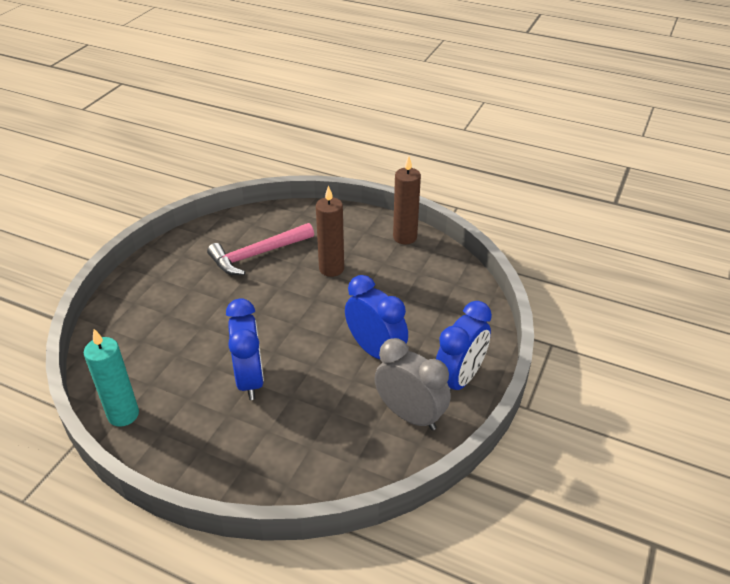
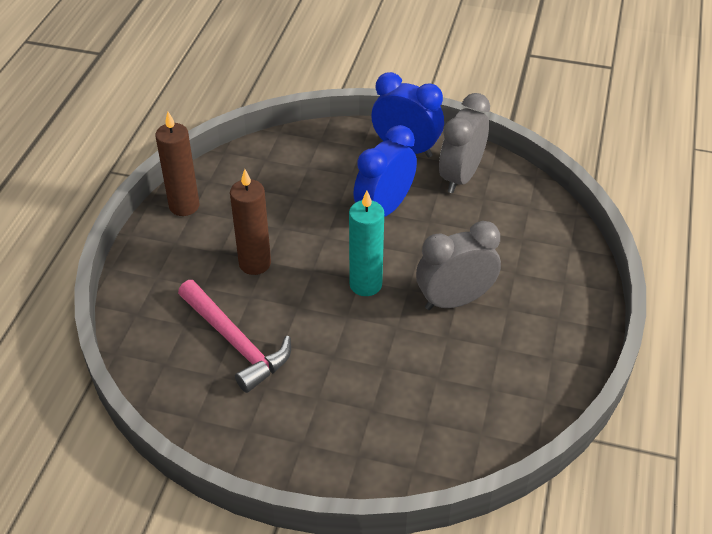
camera: 100 degrees left, 5 degrees up
(123, 415) = (542, 399): turquoise candle -> turquoise candle (365, 284)
(250, 379) = (454, 300): blue clock -> grey clock

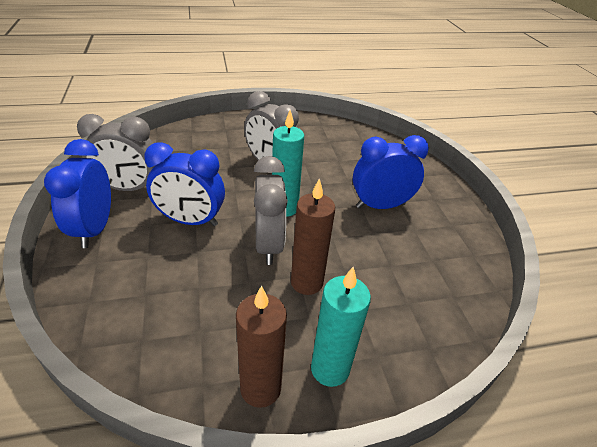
camera: 120 degrees left, 5 degrees down
(169, 245) = (330, 369): none -> turquoise candle
(236, 342) = (395, 260): pink hammer -> none
(318, 254) = (268, 244): none -> grey clock
(322, 375) = (380, 205): none -> blue clock

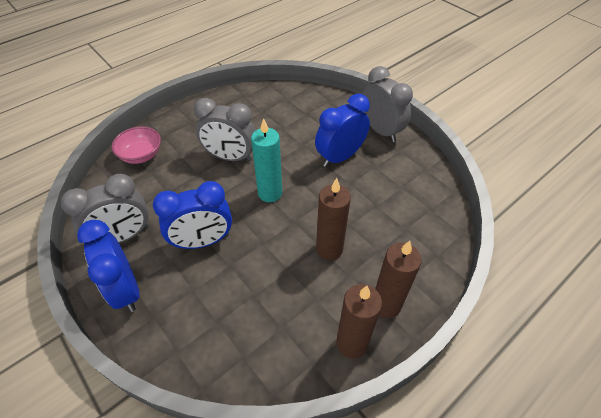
camera: 25 degrees left, 10 degrees up
(196, 136) = (141, 155): none -> pink bowl
(268, 244) = (280, 231): grey clock -> grey clock (381, 130)
(330, 369) = (386, 305): turquoise candle -> brown candle

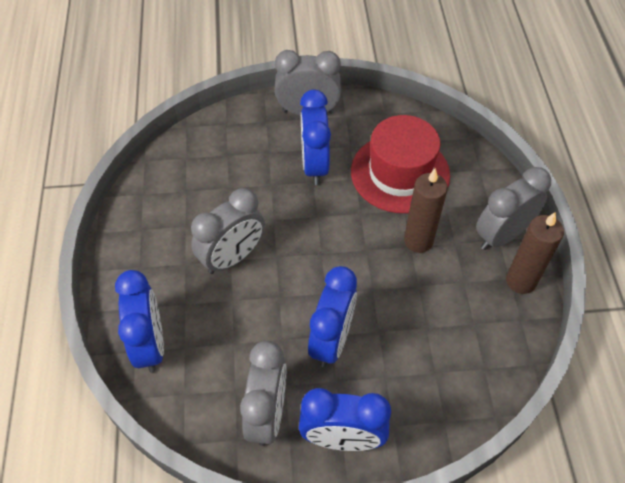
camera: 55 degrees left, 5 degrees up
(141, 155) = (150, 344): pink bowl -> blue clock
(270, 193) = (314, 249): turquoise candle -> none
(380, 206) = (400, 173): none -> red hat
(386, 305) = (502, 235): brown candle -> grey clock

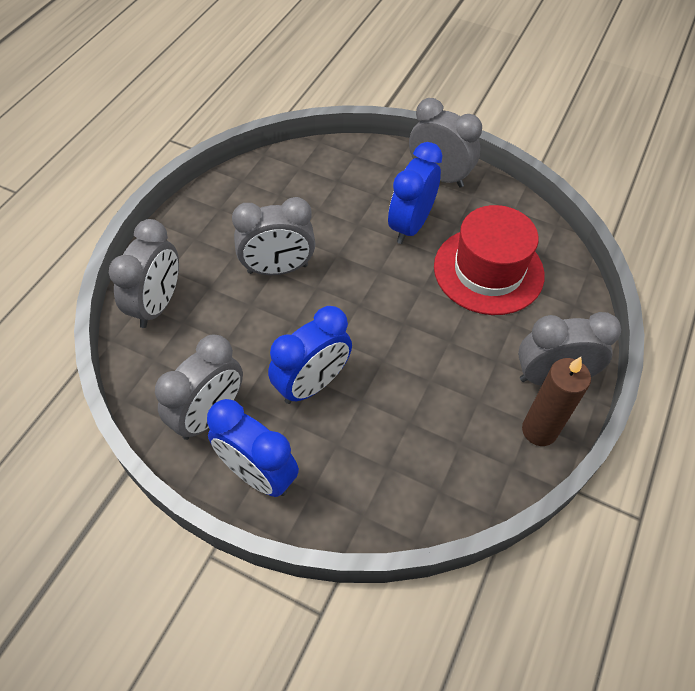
camera: 30 degrees right, 0 degrees up
(150, 344) = (157, 305): blue clock -> grey clock
(418, 241) = (460, 340): brown candle -> none

